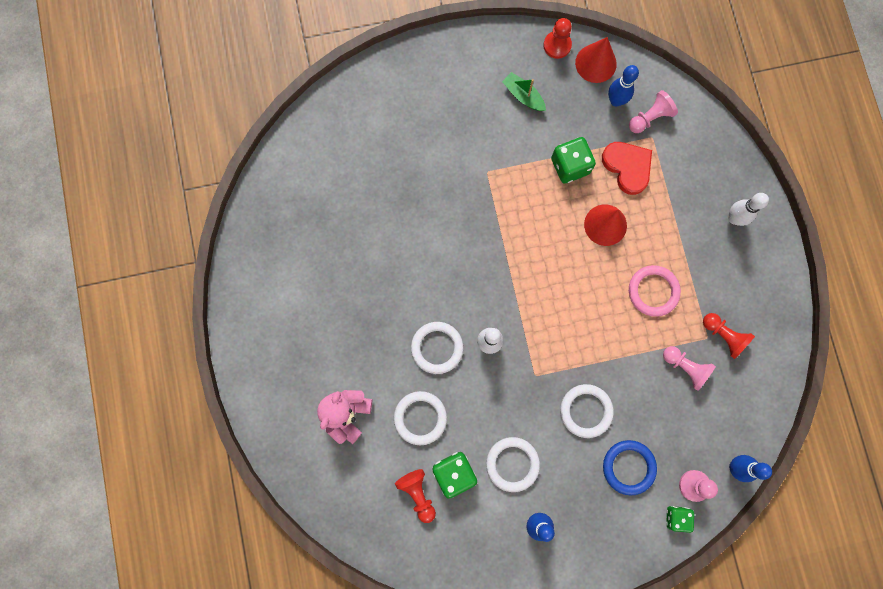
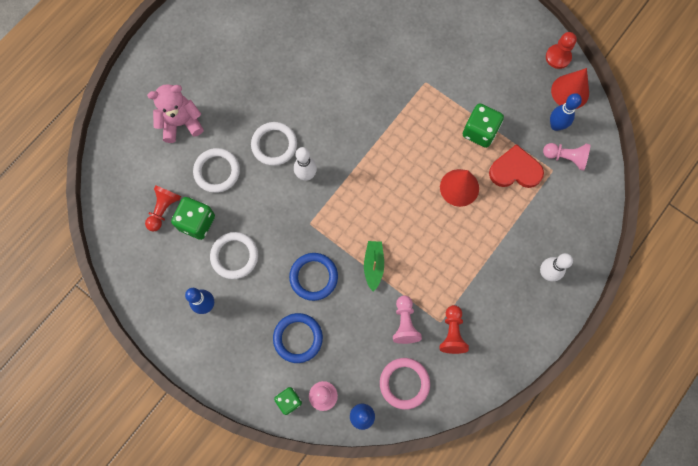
camera: 50 degrees right, 5 degrees down
(523, 96) = (501, 63): green boat -> green boat (373, 265)
(586, 411) = (313, 277): white ring -> blue ring
(627, 167) = (515, 170): red heart -> red heart turned 105 degrees counterclockwise
(653, 291) = (440, 257): pink ring -> pink ring (404, 383)

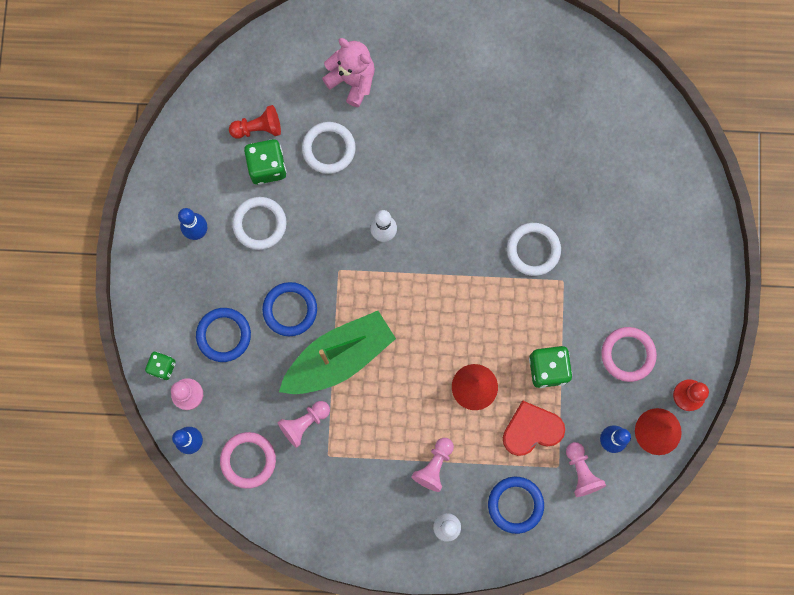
camera: 55 degrees right, 5 degrees up
(274, 145) = (392, 182): white ring -> white ring (533, 250)
(373, 265) = (339, 357): green boat -> green boat, size x2.15
(452, 333) = (325, 473): red pawn -> none
(497, 252) = (434, 466): none -> pink pawn
(504, 75) = (628, 354): none -> pink ring
(515, 170) = (531, 429): red heart -> red heart turned 75 degrees counterclockwise
(561, 216) = (515, 505): none -> blue ring

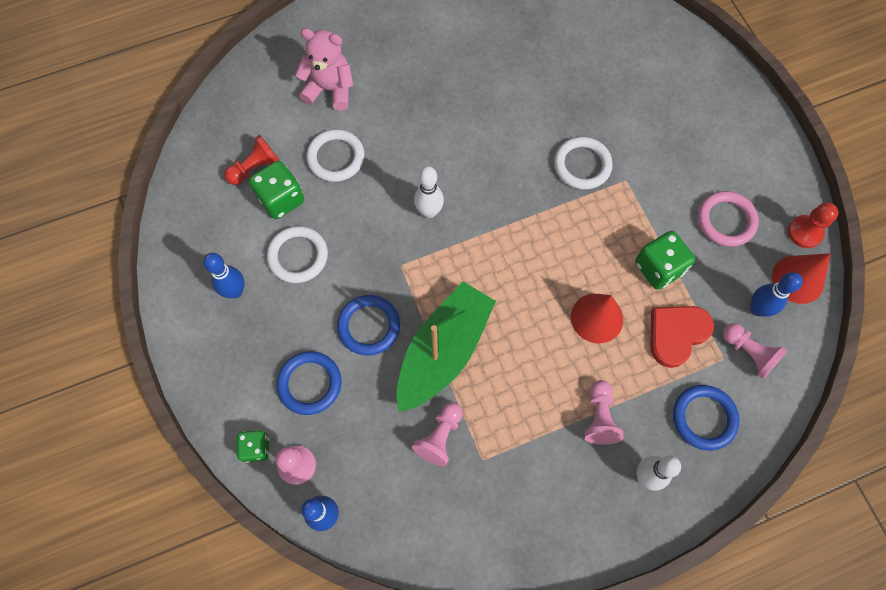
camera: 25 degrees left, 10 degrees down
(248, 460) = (397, 506): pink ring -> none

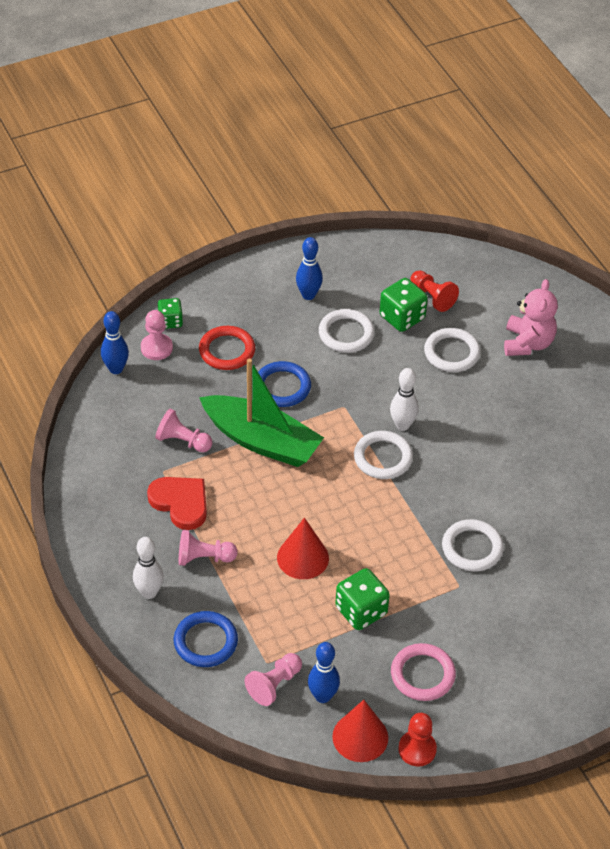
camera: 85 degrees right, 20 degrees down
(310, 384) = (227, 351): blue ring -> red ring
(471, 233) = (383, 458): none -> white ring
(676, 334) = (290, 623): red heart -> red heart (180, 503)

